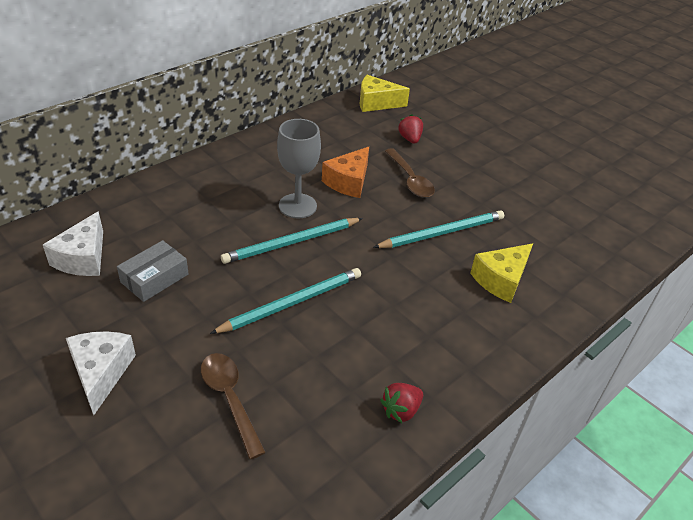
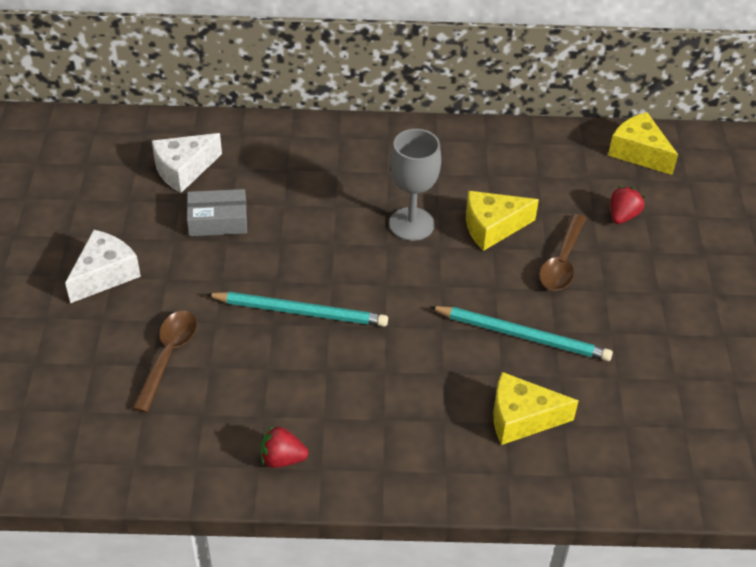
camera: 45 degrees right, 5 degrees up
(291, 243) = (363, 257): turquoise pencil -> none
(348, 182) = (492, 227): orange cheese -> yellow cheese

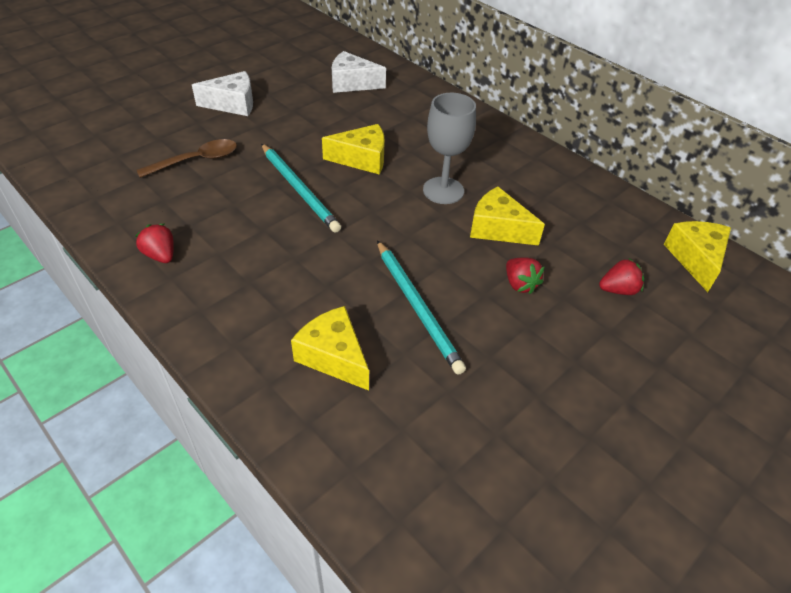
camera: 45 degrees right, 0 degrees up
(218, 220) = (330, 116): grey box -> none
(308, 243) = (362, 159): none -> yellow cheese
(562, 262) = (520, 284): brown spoon -> red strawberry

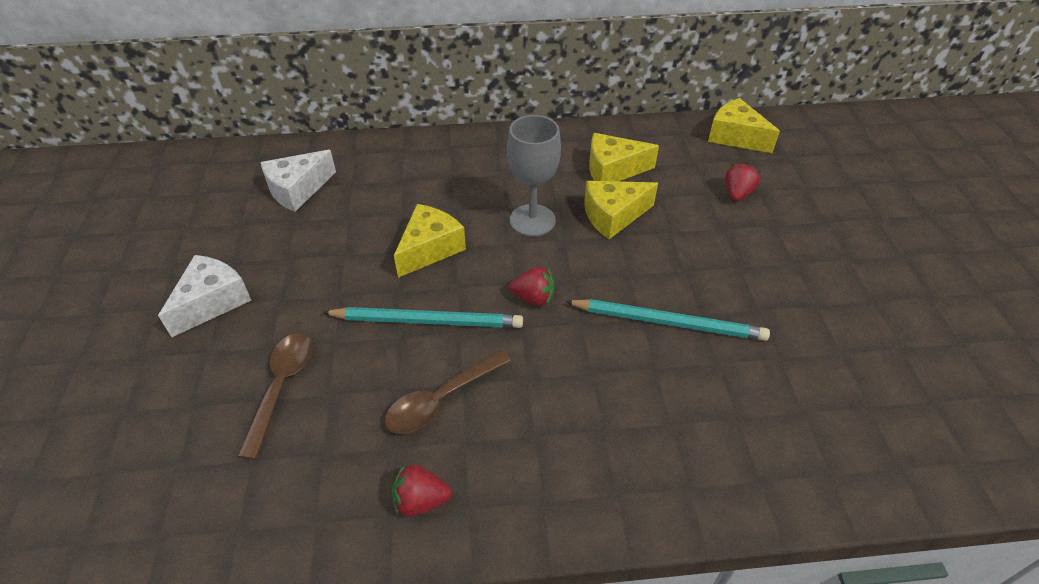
camera: 50 degrees left, 0 degrees up
(241, 227) = (440, 400): none -> brown spoon
(334, 357) = (689, 417): yellow cheese -> yellow cheese (613, 170)
(520, 284) = (690, 243): red strawberry -> red strawberry (533, 298)

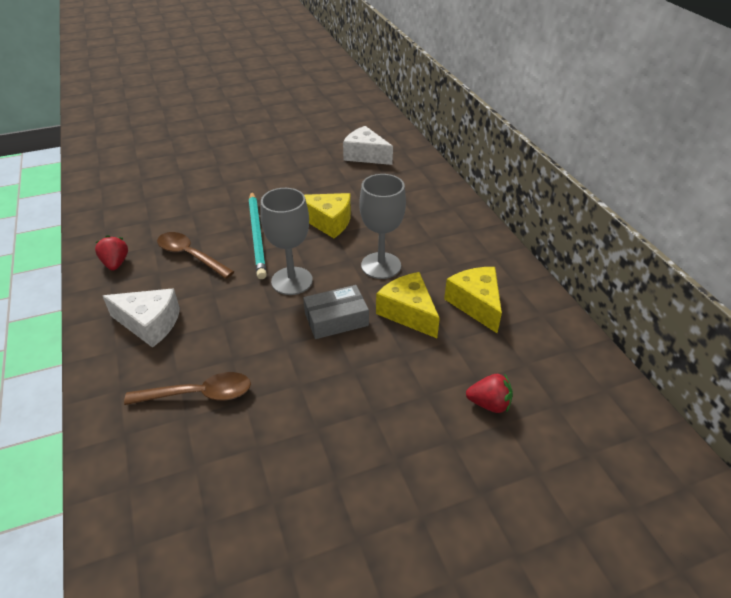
camera: 75 degrees right, 5 degrees down
(212, 302) = (254, 155): white cheese -> white cheese (149, 324)
(281, 386) = (195, 195): brown spoon -> brown spoon (199, 394)
(533, 298) = (292, 281): red strawberry -> grey goblet
(610, 270) = (336, 319): none -> grey box
(668, 322) = (284, 363): turquoise pencil -> none
(735, 137) = (598, 397): yellow cheese -> none

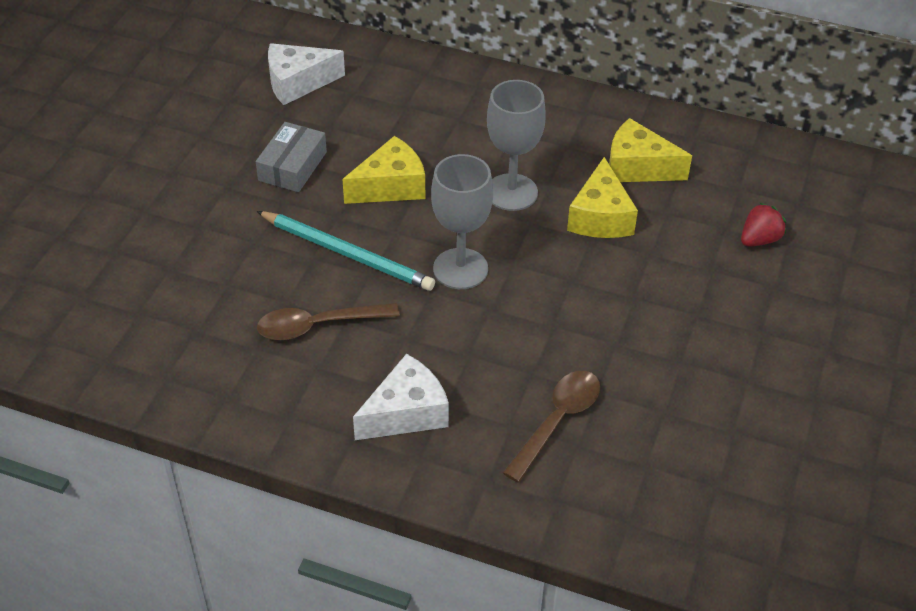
camera: 50 degrees left, 5 degrees up
(116, 263) = (254, 396): red strawberry -> none
(336, 319) = (556, 270): grey box -> grey box (292, 166)
(408, 313) = (600, 217): yellow cheese -> yellow cheese turned 90 degrees counterclockwise

